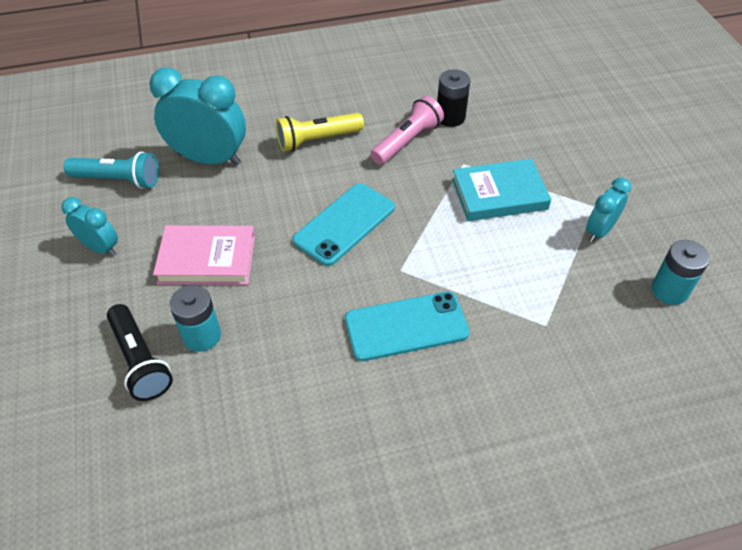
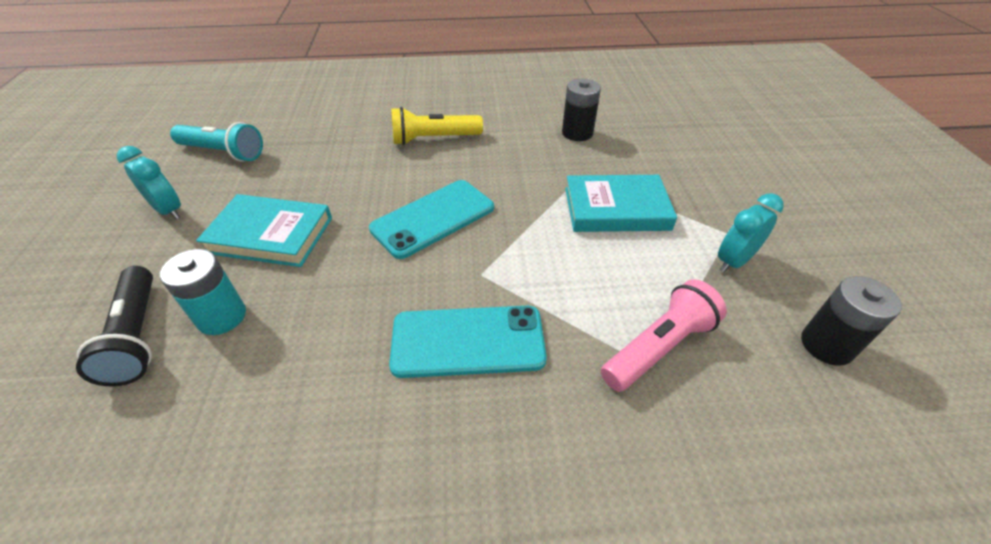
camera: 10 degrees right, 5 degrees down
(207, 259) = (270, 235): pink book -> turquoise book
(209, 159) = (320, 144): turquoise clock -> none
(407, 141) = (526, 149): pink flashlight -> pink flashlight (659, 347)
(669, 290) = (826, 345): turquoise battery -> black battery

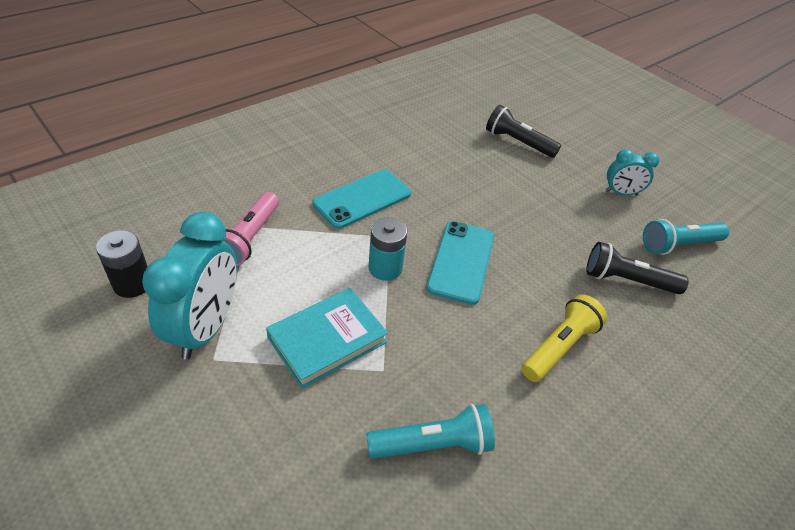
camera: 140 degrees right, 0 degrees up
(222, 316) = (496, 162): turquoise battery -> turquoise battery (385, 268)
(270, 235) = (541, 205): turquoise book -> none
(315, 150) = (627, 280): none -> black flashlight
(577, 133) = (432, 444): black battery -> turquoise flashlight
(733, 261) = (206, 328): turquoise clock -> turquoise clock, size x1.83

